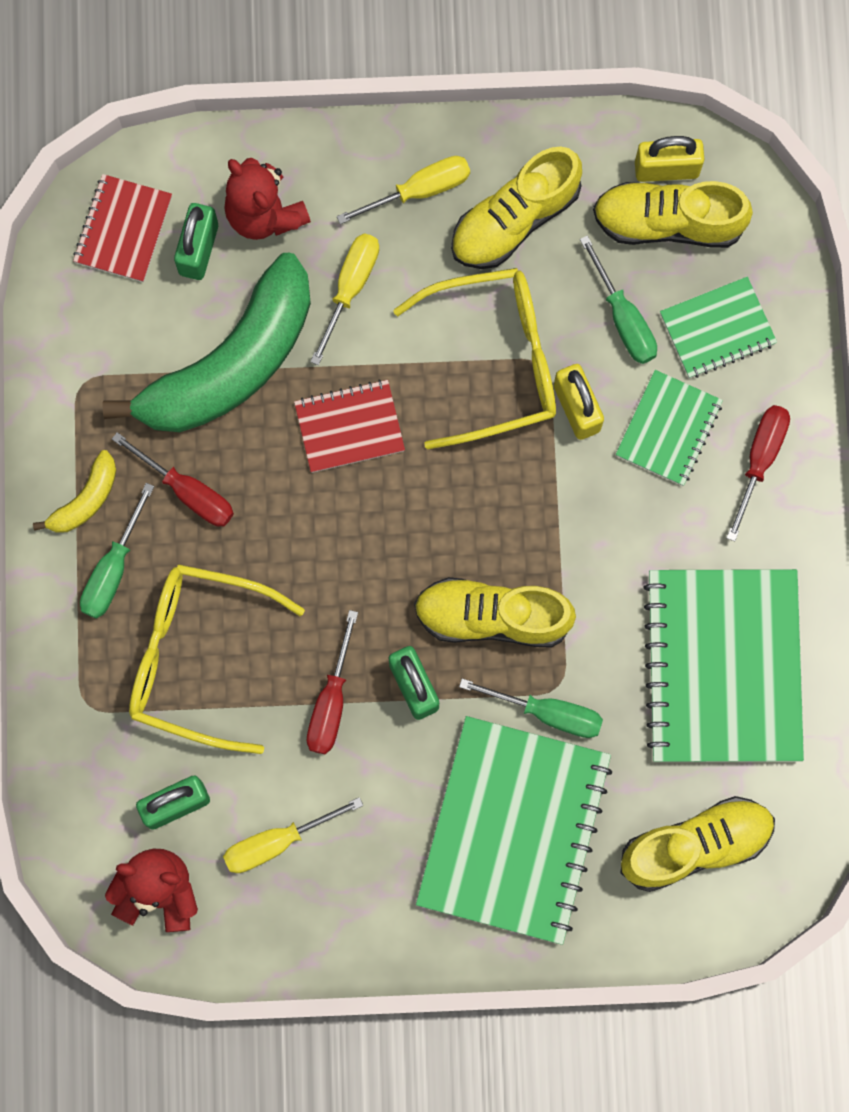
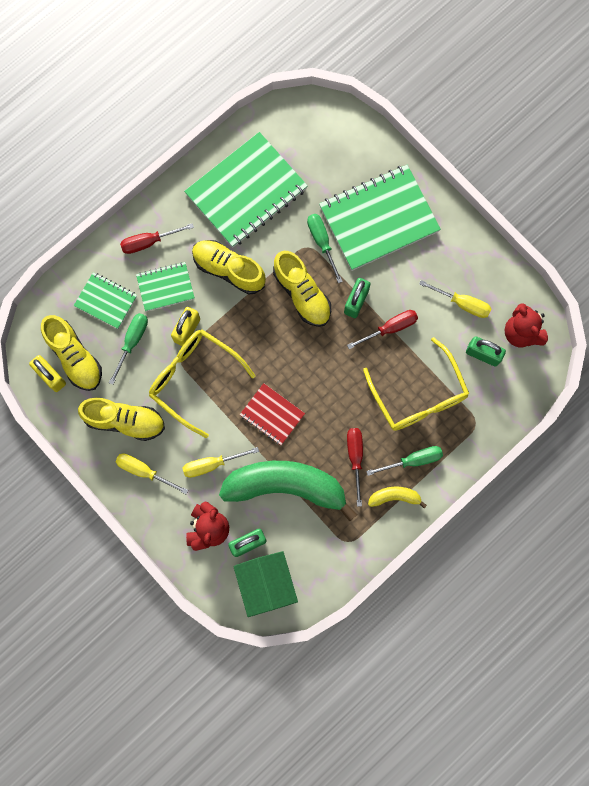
camera: 130 degrees left, 0 degrees up
(123, 229) = (266, 584): red notebook -> green house
(695, 845) = (325, 148): yellow shoe -> yellow shoe (229, 269)

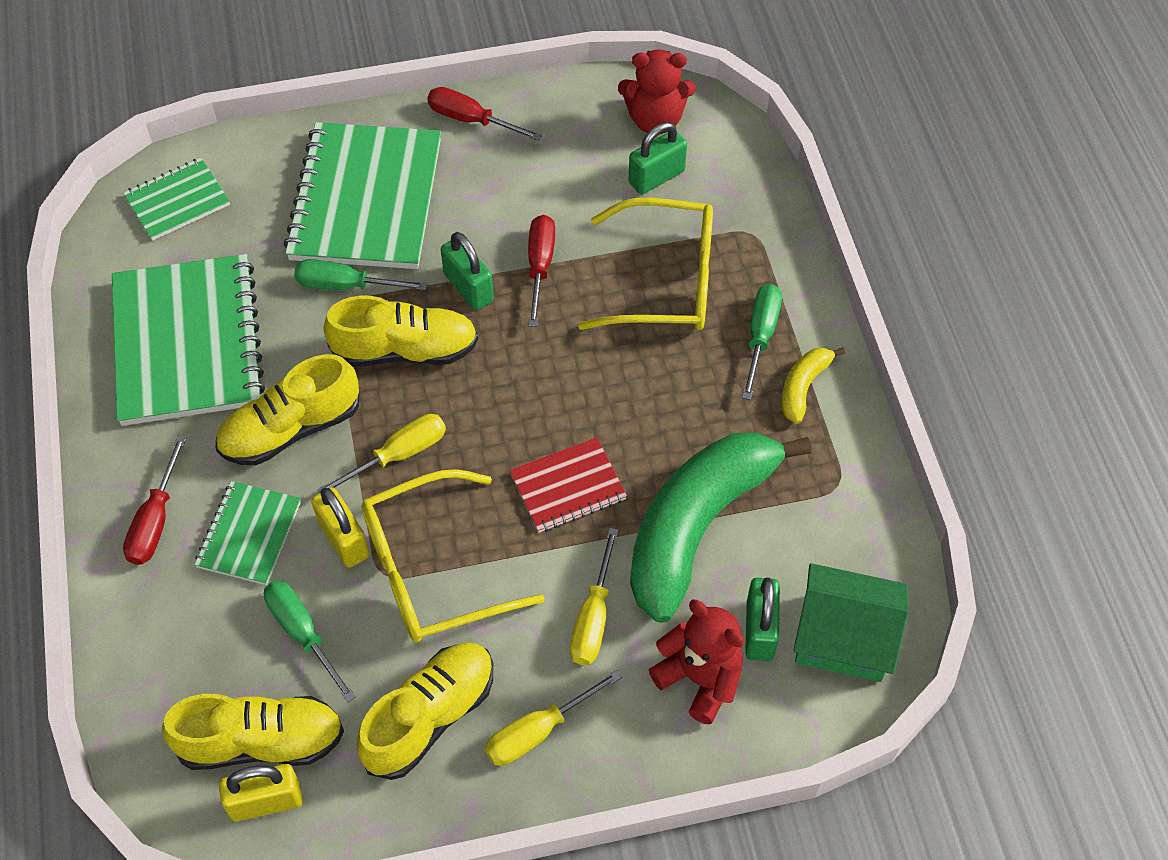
camera: 60 degrees left, 20 degrees down
(106, 301) = (202, 638): green notebook -> green notebook (177, 201)
(355, 458) = (710, 408): red screwdriver -> red screwdriver (471, 120)
(462, 303) = (565, 164): yellow screwdriver -> yellow screwdriver (399, 455)

